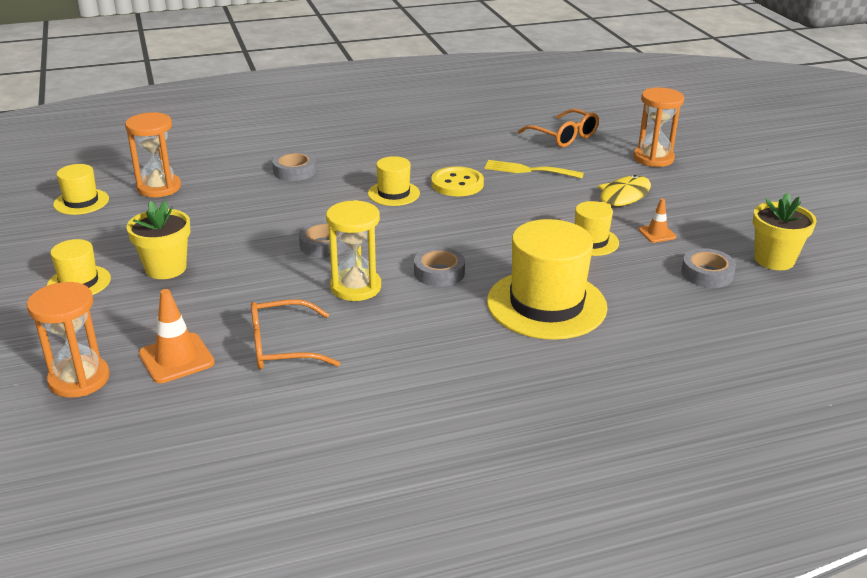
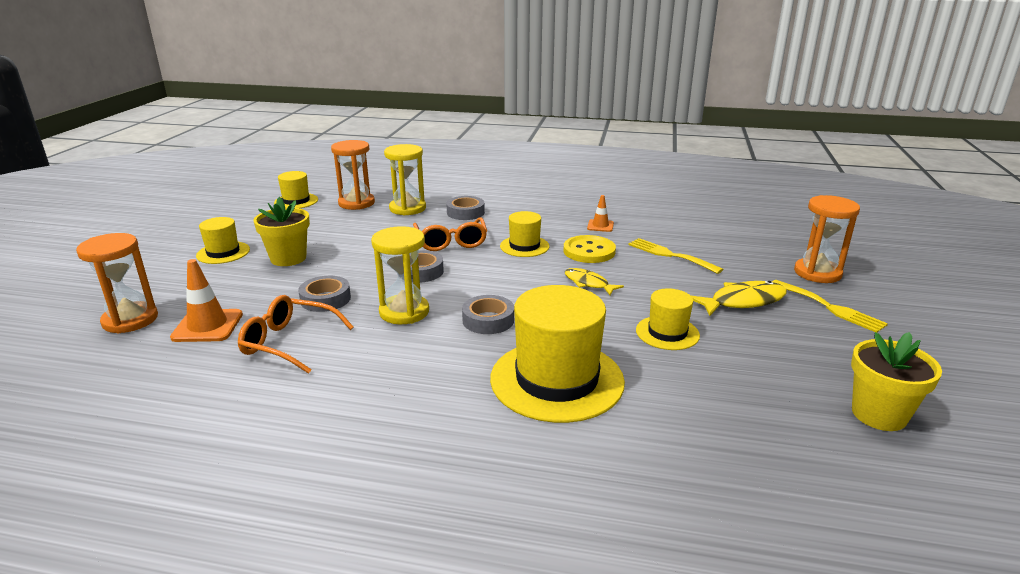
camera: 30 degrees right, 5 degrees down
(226, 180) = (407, 208): none -> yellow hourglass
(488, 215) = (588, 283): none -> yellow fish
(564, 136) = (736, 235): orange glasses -> orange glasses (451, 242)
(657, 233) = (751, 345): orange traffic cone -> orange traffic cone (600, 226)
(685, 186) = (830, 307): none -> yellow fork
(707, 274) = (773, 404): grey tape -> grey tape (325, 299)

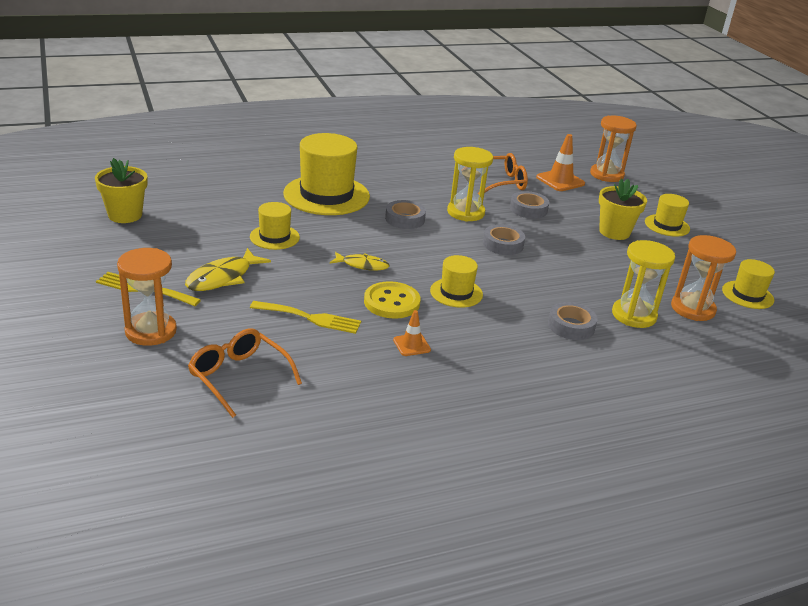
camera: 145 degrees right, 5 degrees up
(451, 242) = (525, 280): orange glasses -> orange glasses (239, 377)

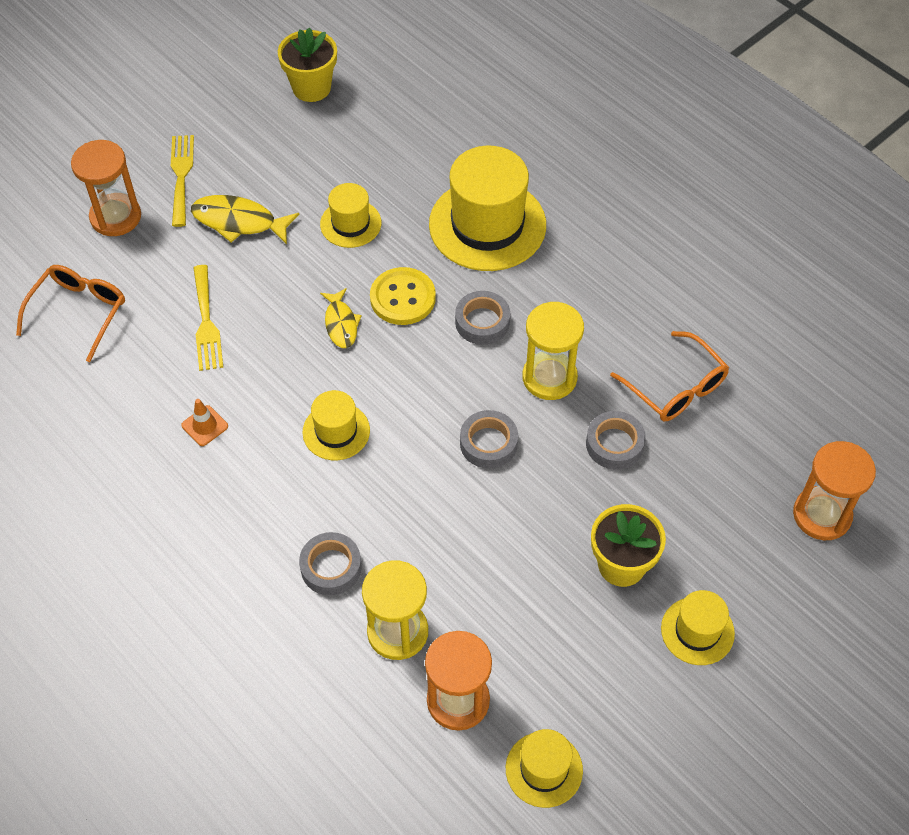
camera: 70 degrees right, 25 degrees up
(391, 302) = (278, 379): yellow button -> yellow button (402, 298)
(560, 181) = (745, 458): orange traffic cone -> none

